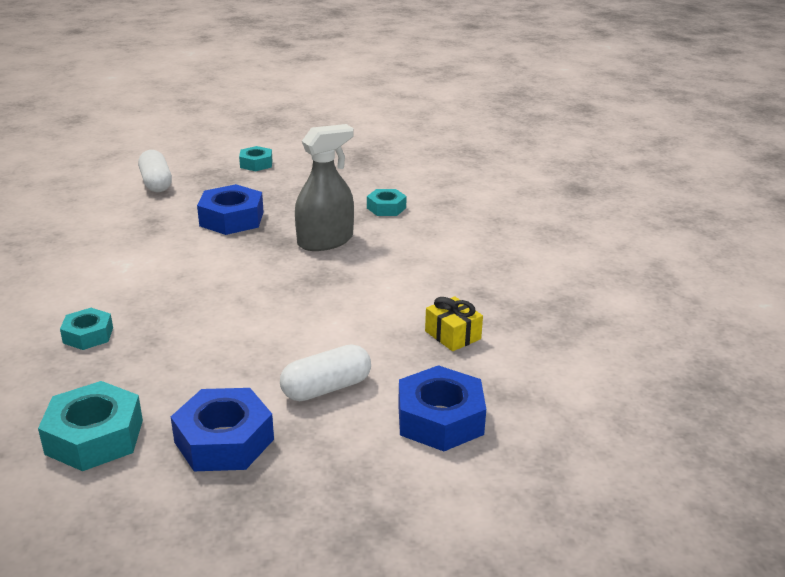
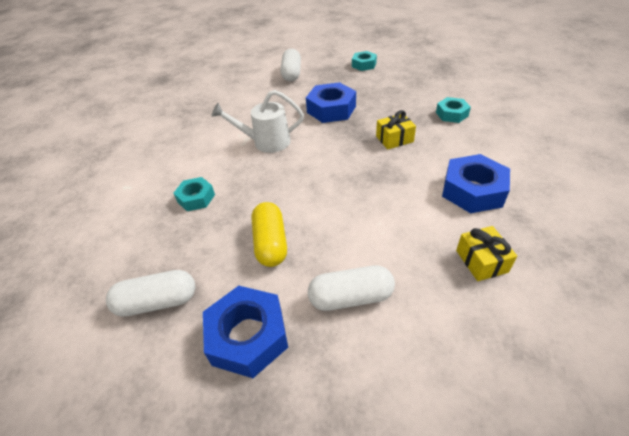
camera: 25 degrees right, 15 degrees up
(94, 437) = (157, 302): turquoise nut -> white capsule
(156, 265) = (265, 142): none -> white watering can
(213, 360) = (271, 243): none -> yellow capsule
(325, 241) = (394, 139): grey spray bottle -> yellow gift
(440, 419) = (447, 368): blue nut -> blue nut (473, 191)

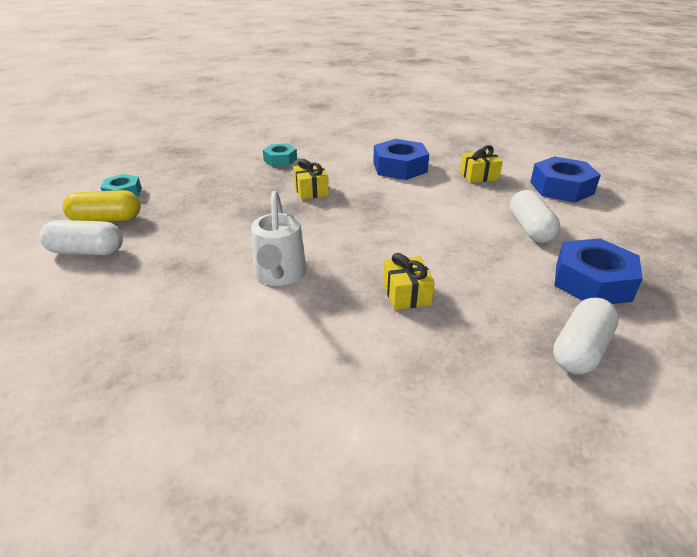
camera: 90 degrees left, 10 degrees down
(157, 302) = (581, 350): white capsule -> white capsule turned 45 degrees clockwise
(196, 198) = (395, 335): turquoise nut -> none
(240, 202) = (406, 294): none -> yellow gift
(271, 243) = (474, 269): yellow capsule -> yellow capsule (106, 219)
(331, 109) = (225, 222): blue nut -> blue nut (561, 188)

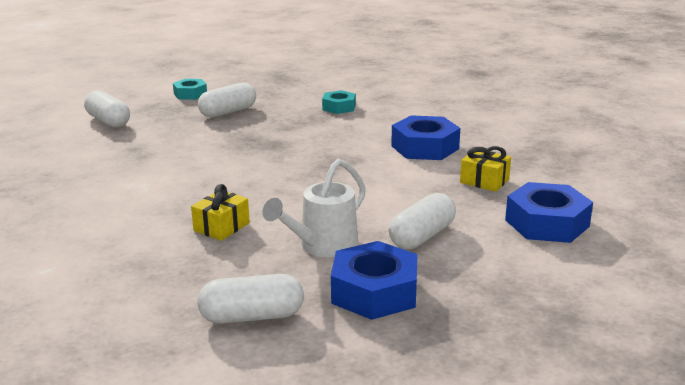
camera: 45 degrees right, 10 degrees down
(106, 219) = (151, 107): yellow capsule -> none
(196, 196) = (228, 112): none -> white capsule
(279, 275) = (174, 180): white watering can -> white watering can (322, 247)
(311, 190) = (311, 137): yellow gift -> none

